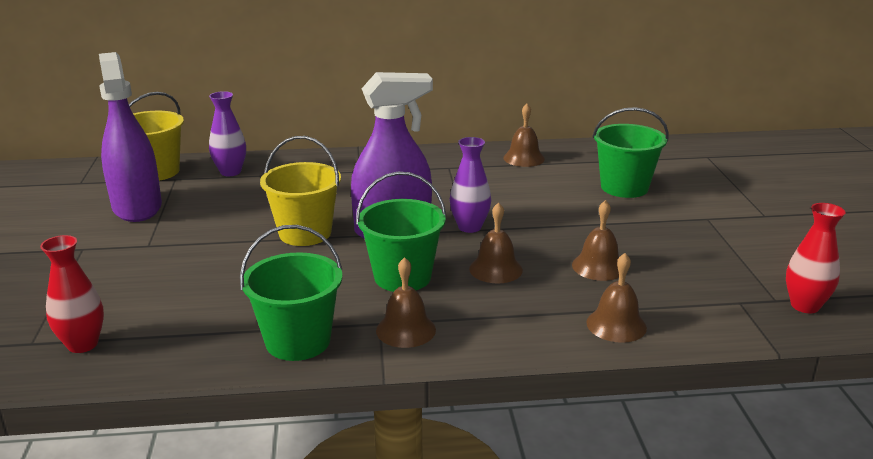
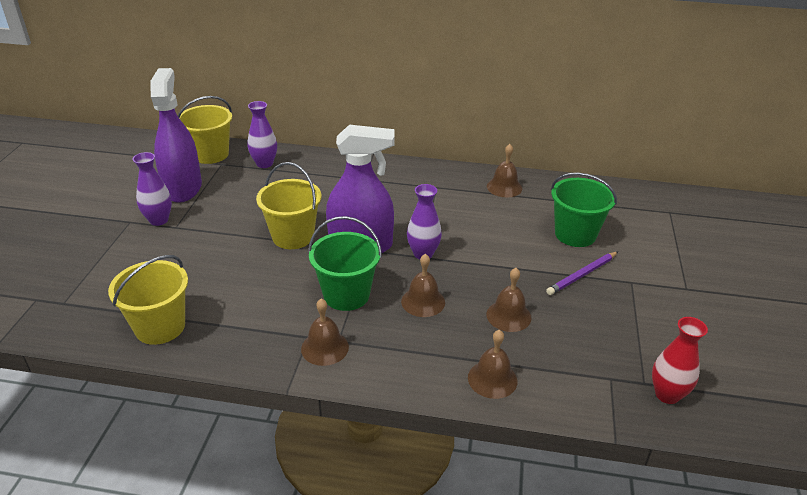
camera: 15 degrees right, 10 degrees up
(82, 344) = (95, 311): red vase -> none
(122, 242) = (159, 220): none -> purple vase
(182, 345) = (160, 327): none -> yellow bucket
(298, 341) = (241, 341): green bucket -> none
(653, 220) = (582, 275): none -> purple pencil

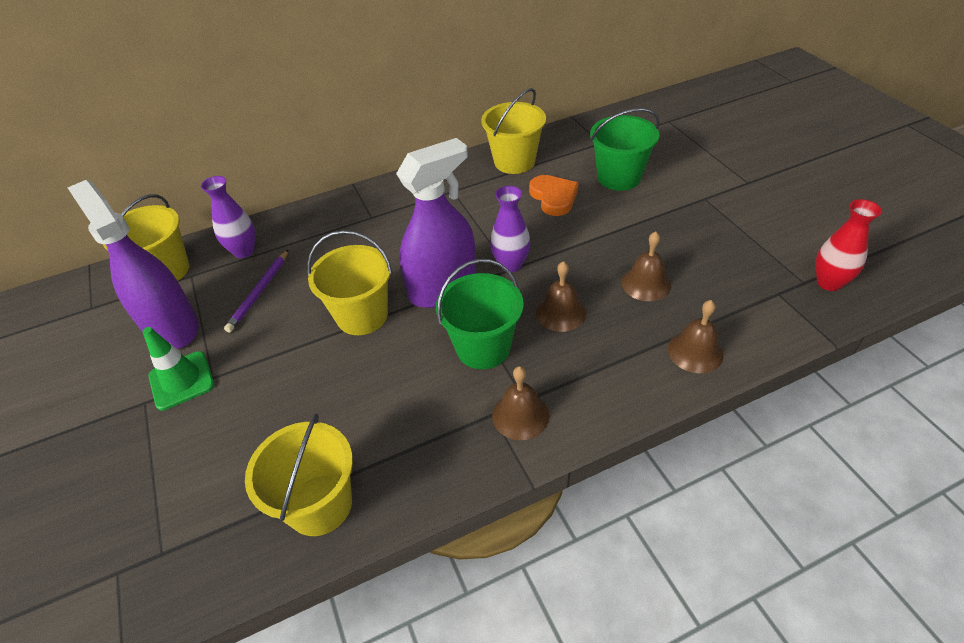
camera: 30 degrees left, 10 degrees up
(159, 220) = (181, 380): purple vase -> green traffic cone
(504, 187) = (514, 161): brown bell -> yellow bucket
(506, 225) = (553, 197): none -> orange heart
(582, 275) = (663, 212): purple pencil -> purple pencil (259, 292)

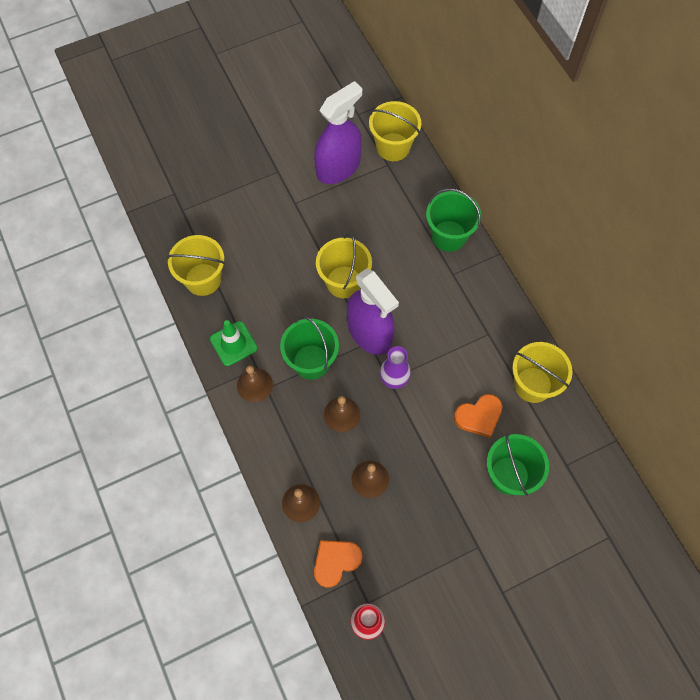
camera: 85 degrees right, 20 degrees up
(181, 380) = (293, 186): green traffic cone -> green traffic cone (233, 343)
(244, 251) = (413, 192): purple vase -> none
(259, 292) = (369, 212): purple pencil -> none
(318, 220) = (448, 236): none -> green bucket
(764, 313) = (335, 562): none -> orange heart

